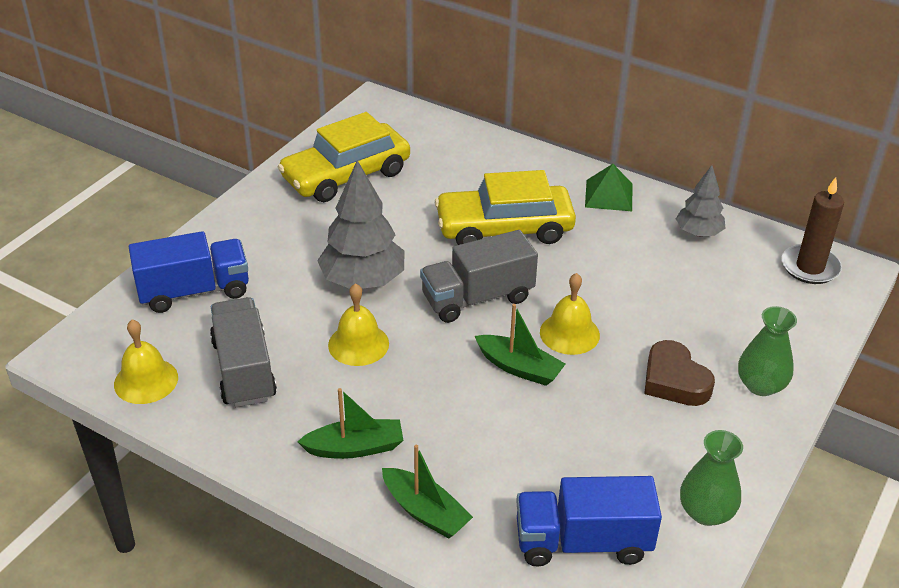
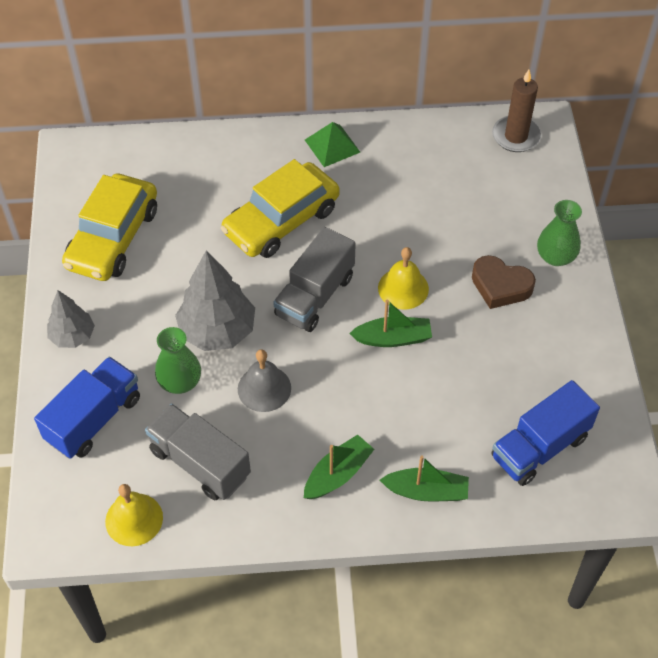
camera: 35 degrees left, 15 degrees up
(358, 344) = (264, 388): yellow bell -> grey bell
(698, 233) = (421, 146): grey tree -> grey tree (73, 336)
(706, 512) = (594, 376): green vase -> green vase (180, 382)

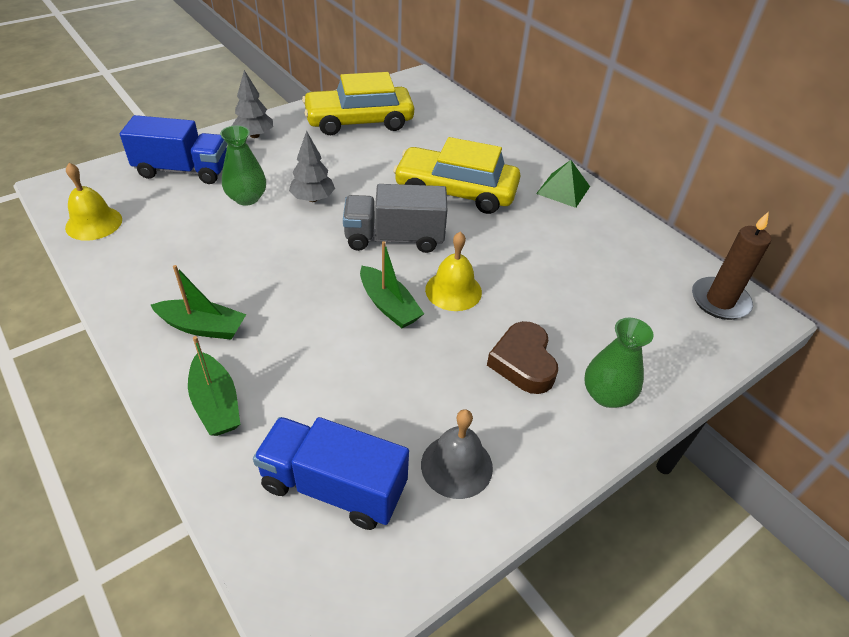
camera: 55 degrees right, 10 degrees down
(200, 463) = (169, 237): grey truck -> none
(217, 331) = (313, 199): grey tree -> grey tree, size x0.60
(264, 388) = (271, 245): grey bell -> grey bell (456, 465)

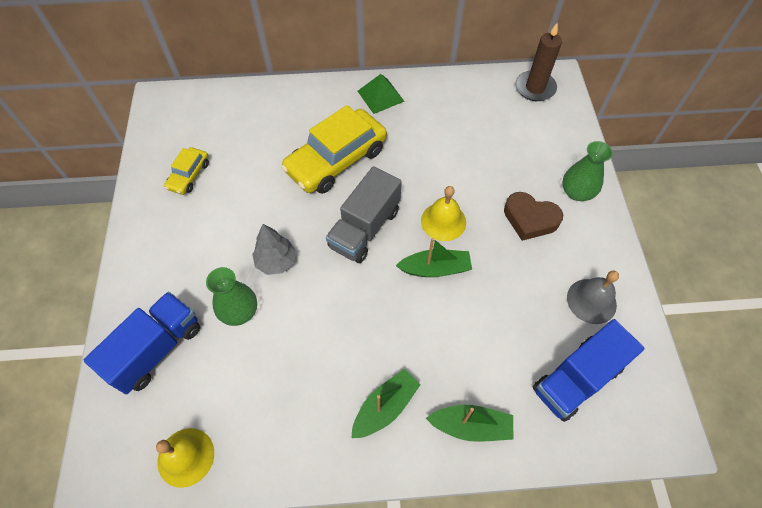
camera: 55 degrees left, 15 degrees up
(254, 135) = (145, 266): grey tree -> none
(359, 121) = (189, 175): yellow car -> yellow car, size x0.49

